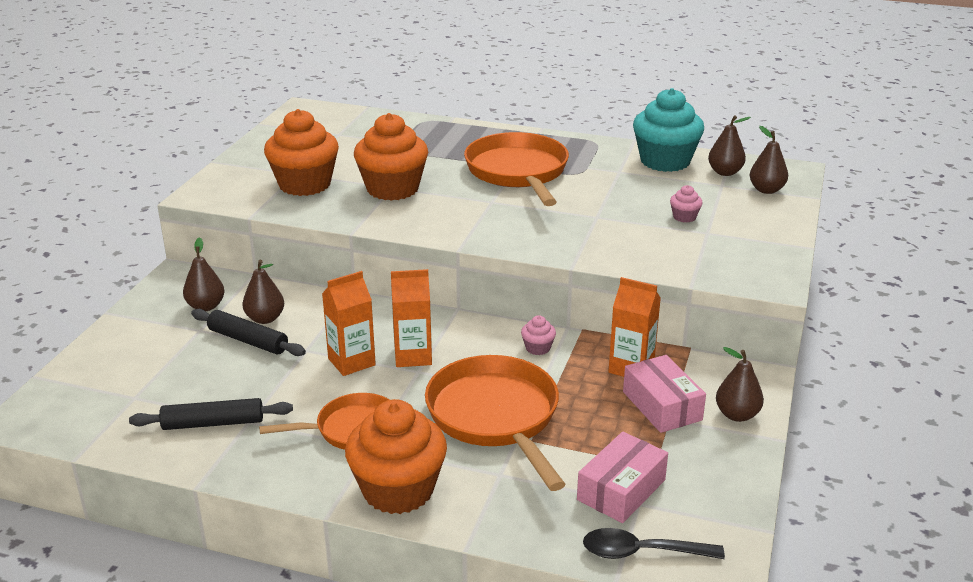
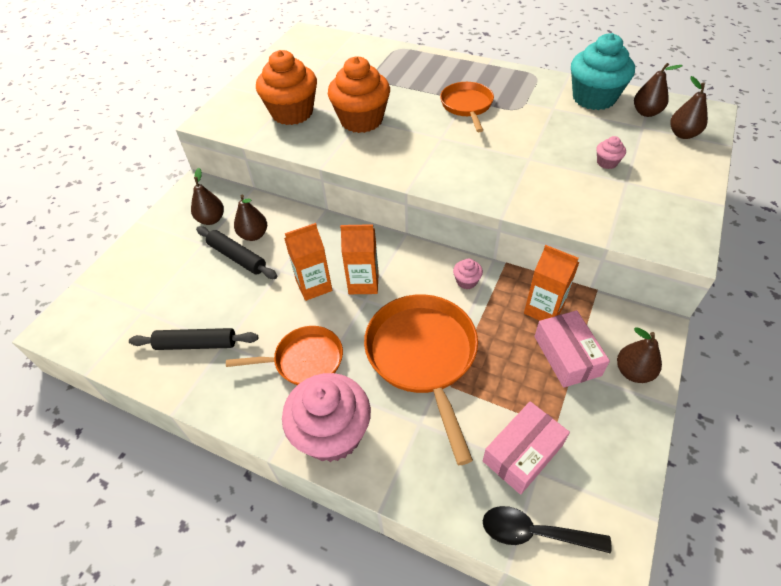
camera: 10 degrees right, 20 degrees up
(398, 490) = (332, 433): orange cupcake -> pink cupcake
(518, 172) = (467, 106): orange pan -> orange pan, size x0.61

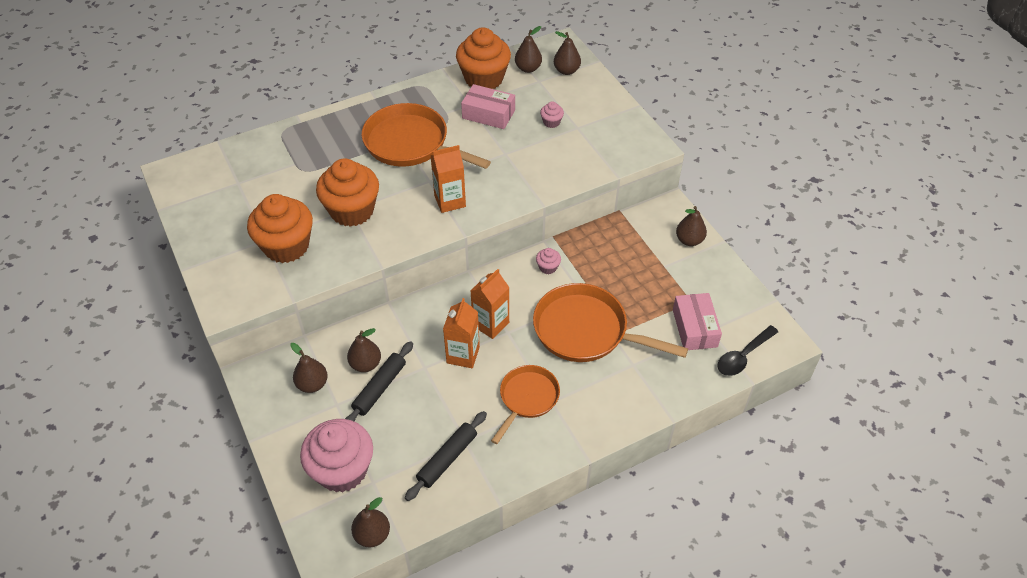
camera: 55 degrees left, 0 degrees up
(89, 343) = (372, 535): none -> brown pear
(237, 257) = (380, 388): black rolling pin -> black rolling pin turned 45 degrees counterclockwise
(332, 433) = (600, 415): pink cupcake -> pink cupcake (342, 470)
(467, 106) = (411, 144): orange pan -> orange pan, size x1.64
(543, 309) = (609, 246): orange carton -> orange carton (450, 201)
(567, 355) = (651, 261): pink box -> pink box (488, 114)
(594, 98) = (484, 79): turquoise cupcake -> orange cupcake

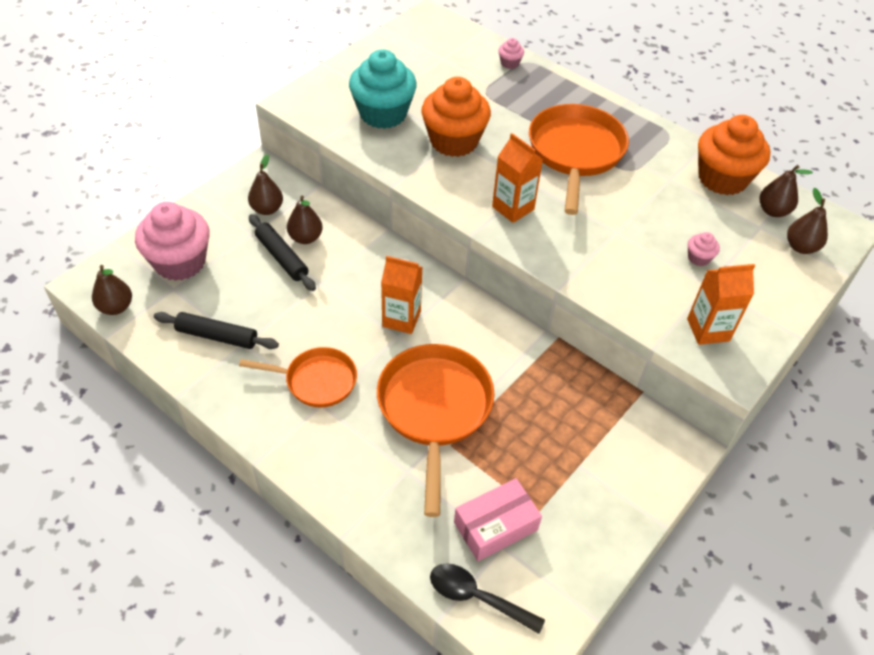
camera: 65 degrees right, 0 degrees up
(286, 246) = (383, 114): orange cupcake -> turquoise cupcake
(380, 388) = (282, 257): black rolling pin -> black rolling pin turned 45 degrees clockwise
(463, 355) = (350, 308): orange carton -> orange carton (708, 330)
(488, 114) = (667, 199): pink box -> none
(548, 267) = (508, 346): pink cupcake -> pink cupcake (509, 63)
(689, 240) = (640, 483): brown pear -> none

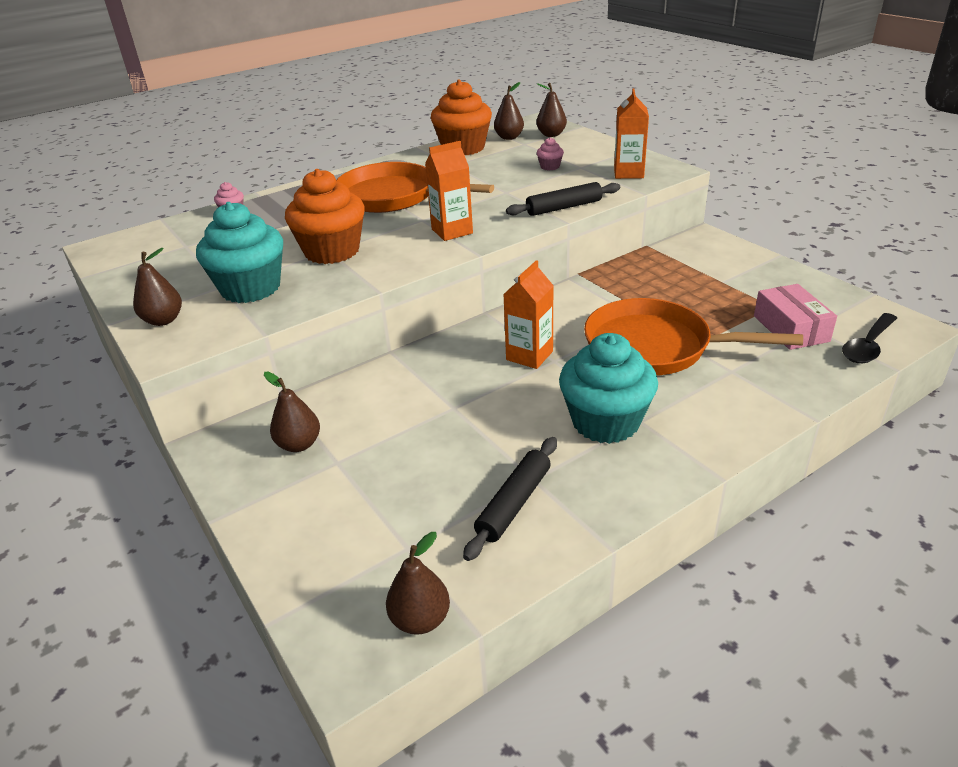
camera: 70 degrees left, 15 degrees down
(180, 262) = (357, 538): pink cupcake -> none
(282, 257) = (396, 437): black rolling pin -> black rolling pin (564, 207)
(305, 238) = (371, 414): brown pear -> brown pear (163, 320)
(316, 381) = (605, 422): orange pan -> turquoise cupcake

